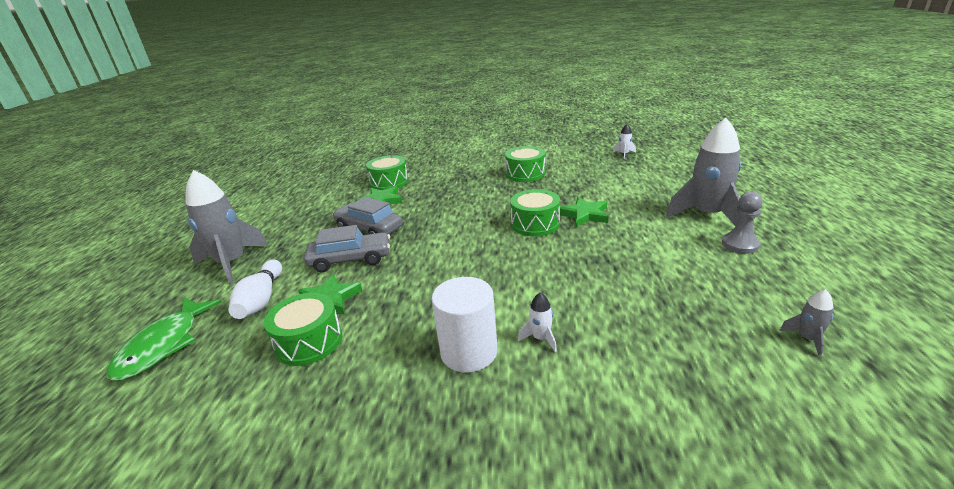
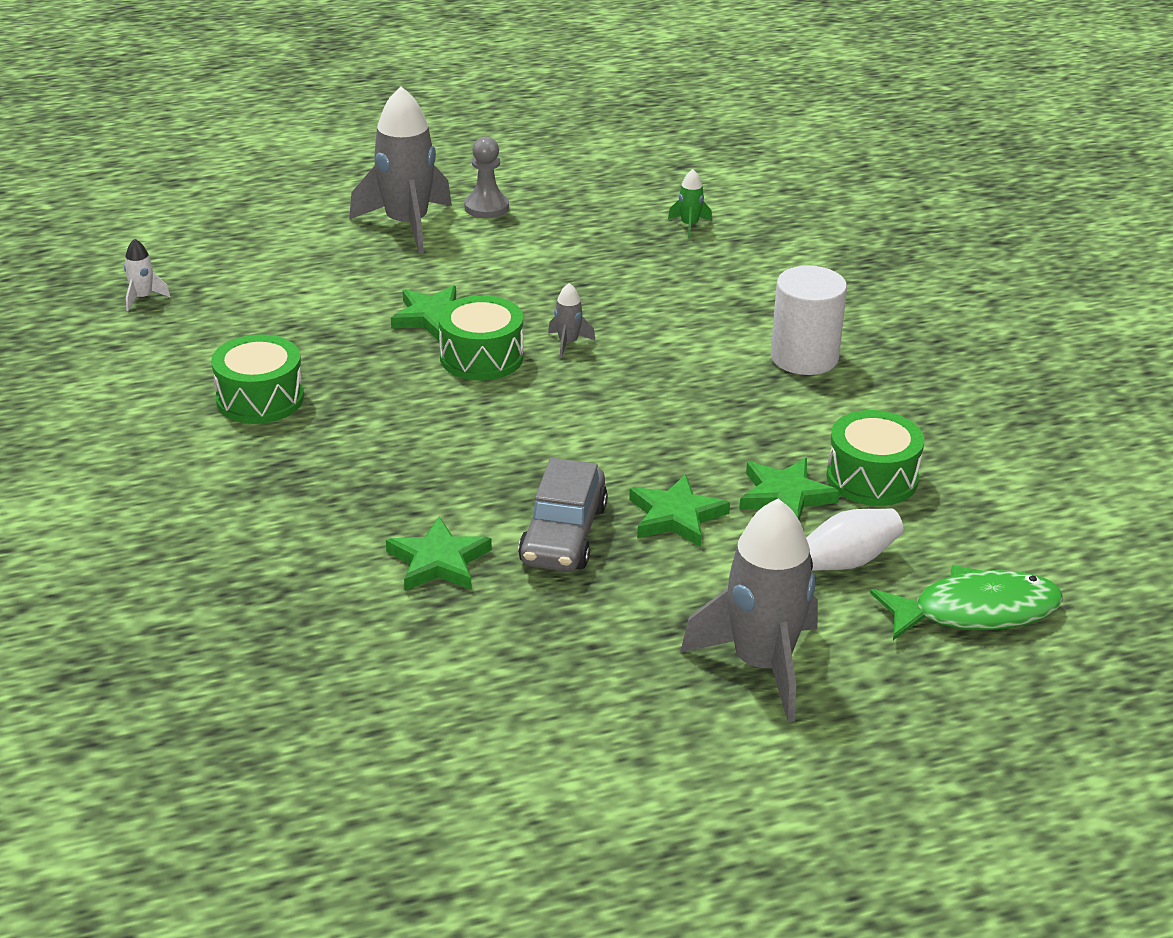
camera: 115 degrees left, 5 degrees up
(350, 260) = (676, 516): grey car -> green star
(389, 182) = (333, 584): green drum -> none
(541, 338) = (752, 317): white rocket -> none
(718, 340) = (689, 225): none -> green rocket
(807, 339) = (660, 187): grey rocket -> grey rocket (568, 343)

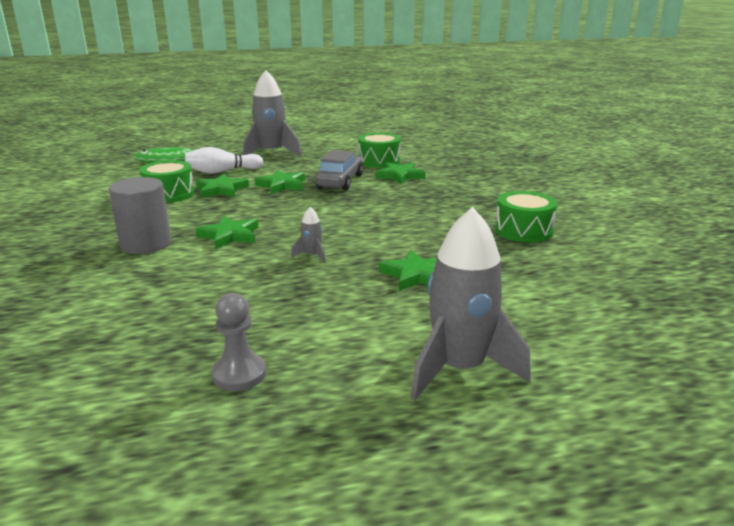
camera: 175 degrees left, 10 degrees down
(143, 298) = (675, 296): white rocket -> none
(481, 357) = (377, 249): green drum -> green drum (379, 161)
(486, 207) = (366, 393): grey pawn -> grey pawn (239, 374)
(689, 225) = (138, 360): green rocket -> none
(697, 376) = (230, 235): none -> green star
(804, 357) = (146, 244): white cylinder -> grey cylinder

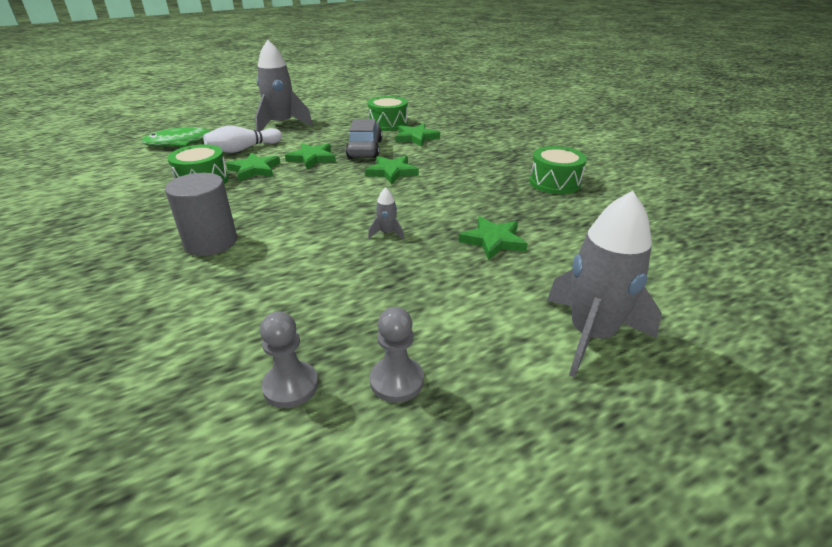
camera: 15 degrees left, 10 degrees up
(144, 362) = (291, 386): none -> grey pawn
(230, 235) = (293, 221): green star -> green star (392, 172)

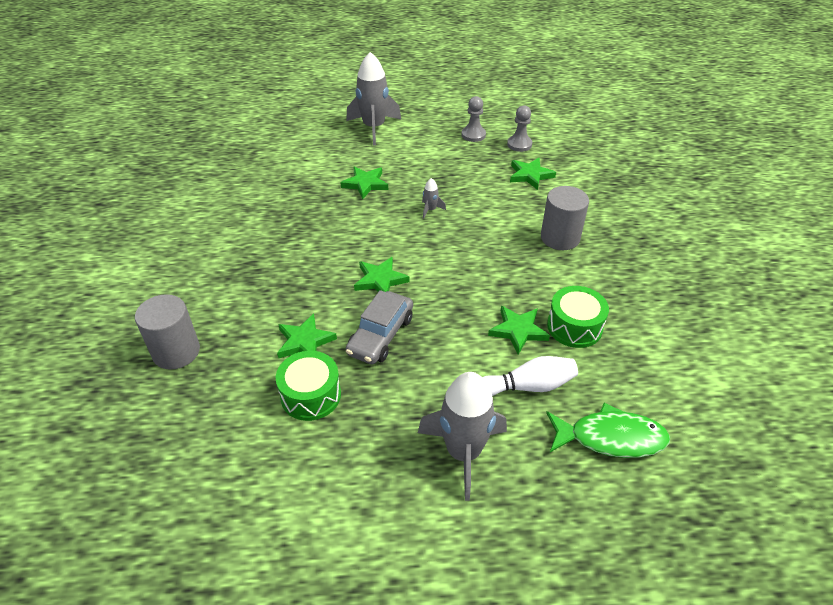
camera: 155 degrees left, 10 degrees up
(312, 158) = (449, 334): green star -> green star (530, 175)
(490, 121) = (176, 352): none -> grey cylinder
(554, 182) = (256, 221): green drum -> none

